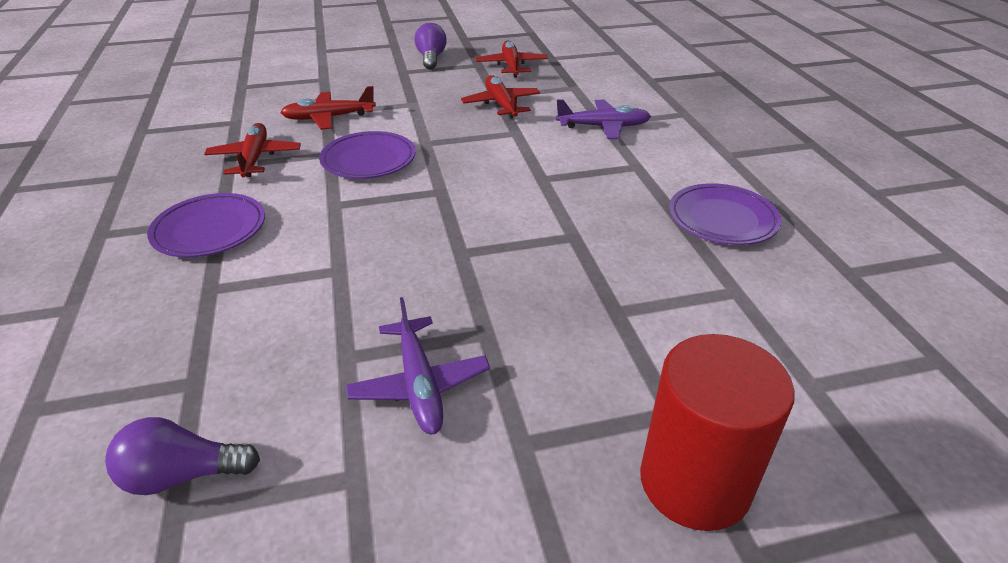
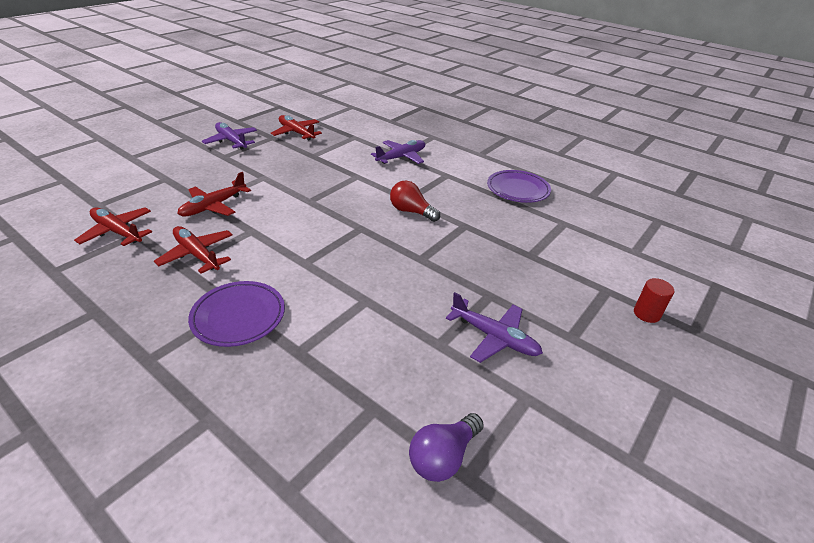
camera: 40 degrees left, 0 degrees up
(368, 160) = (286, 225): purple plate -> none
(431, 58) = (232, 141): purple light bulb -> purple plane
(501, 104) = (324, 161): red plane -> red plane (118, 232)
(526, 194) = (411, 211): none -> red light bulb
(695, 482) = (646, 314): red cylinder -> red cylinder, size x0.46

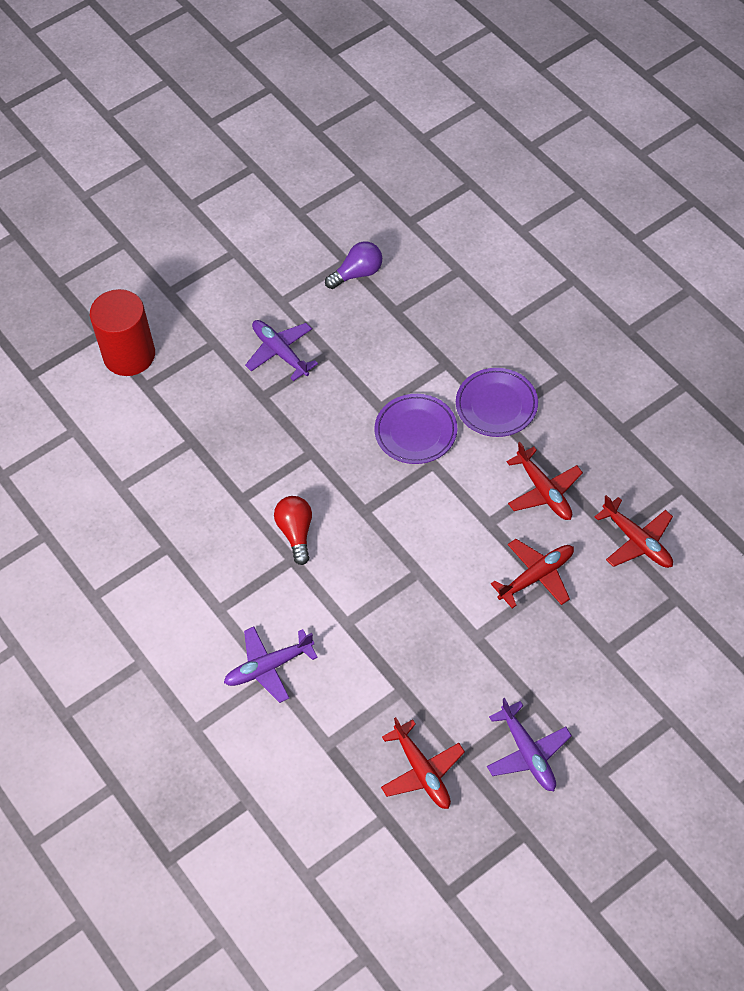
camera: 160 degrees left, 20 degrees up
(411, 211) = (296, 533): red light bulb -> red light bulb turned 150 degrees counterclockwise
(518, 189) = (137, 560): purple plate -> purple plate (416, 432)
(646, 314) = (129, 355): red cylinder -> red cylinder, size x2.19

